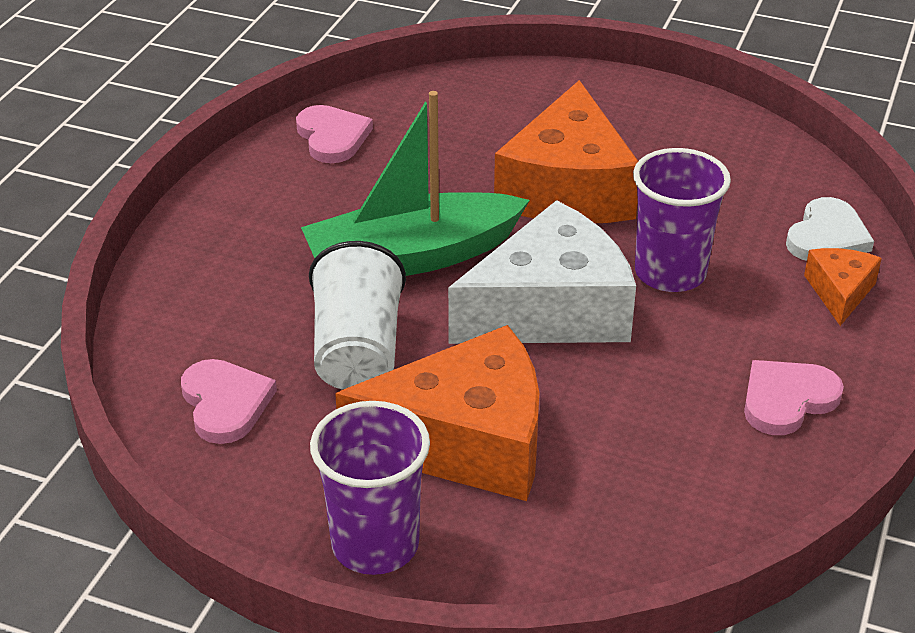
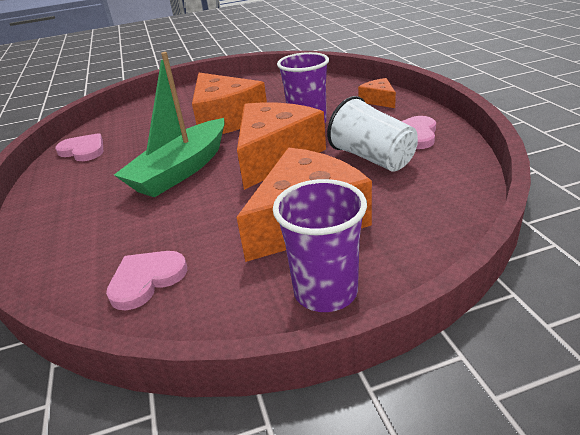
camera: 35 degrees left, 5 degrees down
(225, 403) = (146, 280): pink heart -> pink heart turned 75 degrees counterclockwise
(357, 350) = (199, 216): white cup -> white cup (372, 158)
(551, 310) = (275, 156): white cheese -> orange cheese
(827, 236) = (348, 90): white heart -> none

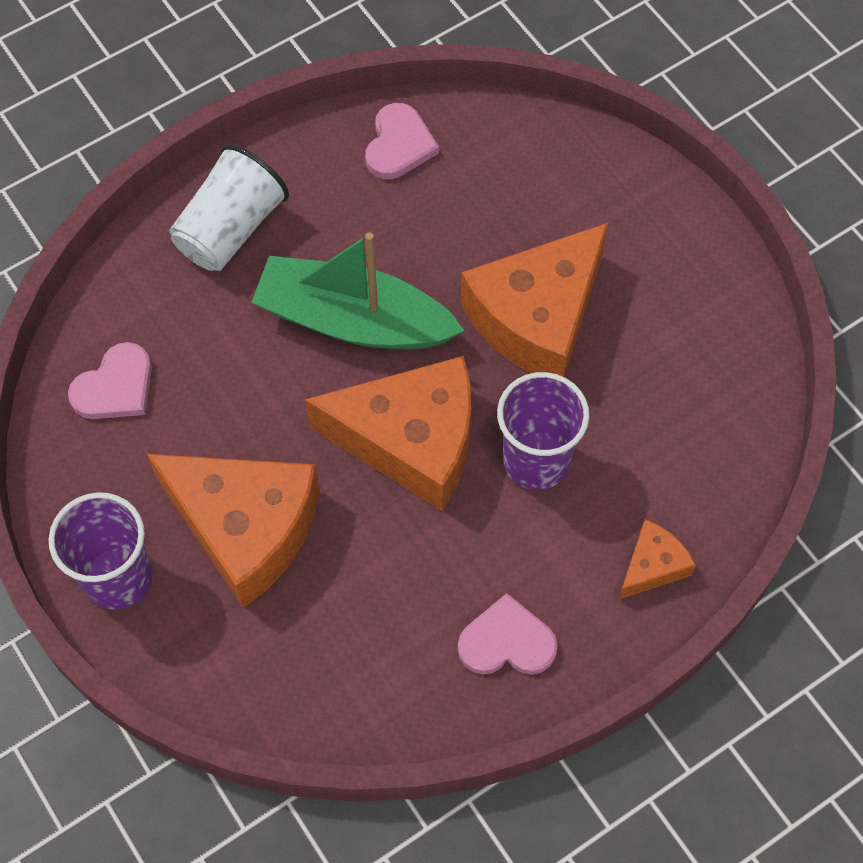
camera: 70 degrees right, 30 degrees up
(146, 280) = (115, 387): pink heart -> pink heart turned 105 degrees clockwise
(372, 158) = (419, 585): white cup -> white cup (230, 229)

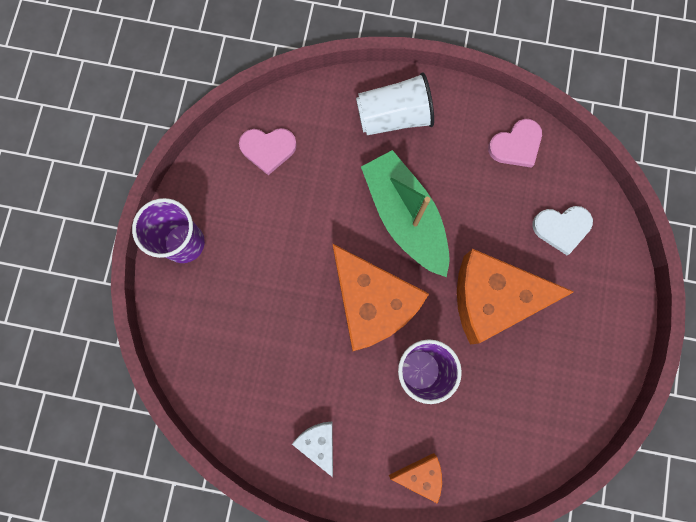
camera: 45 degrees right, 15 degrees up
(245, 528) = (259, 273): orange cheese -> none
(507, 642) = (318, 443): pink heart -> white cheese
(534, 185) = (561, 228): none -> white heart

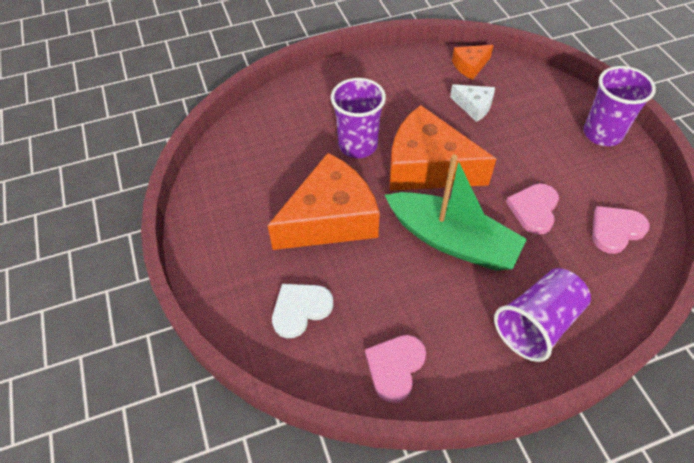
camera: 150 degrees right, 25 degrees down
(315, 205) = (534, 209): none -> pink heart
(318, 443) = (397, 77): white cheese -> white cheese (474, 106)
(394, 117) = (537, 324): white cup -> purple cup
(421, 475) = (314, 92): orange cheese -> orange cheese (470, 66)

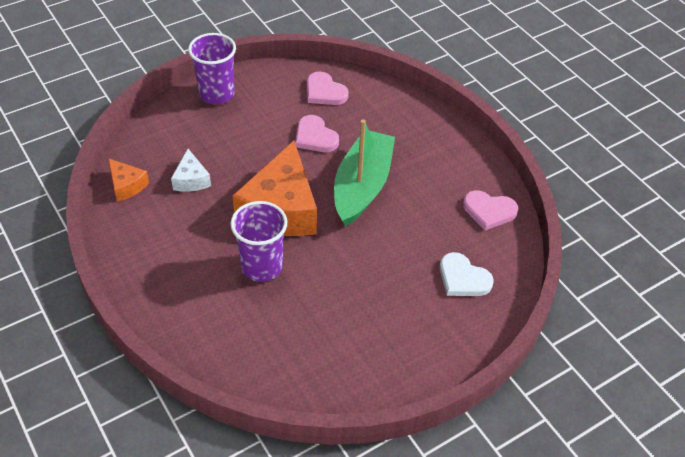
camera: 105 degrees left, 5 degrees down
(330, 219) = (362, 273): orange cheese -> none
(474, 106) = (191, 179): white cheese -> white cheese turned 150 degrees clockwise
(534, 209) = (315, 137): pink heart -> pink heart turned 45 degrees clockwise
(537, 324) = (424, 135): purple cup -> none

